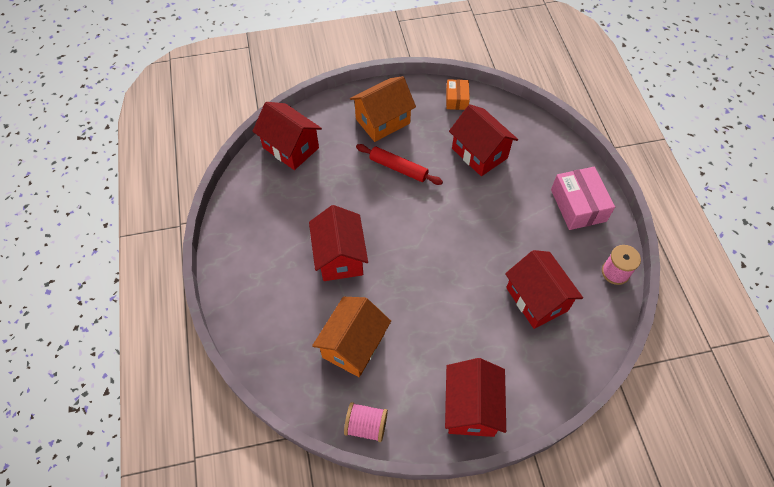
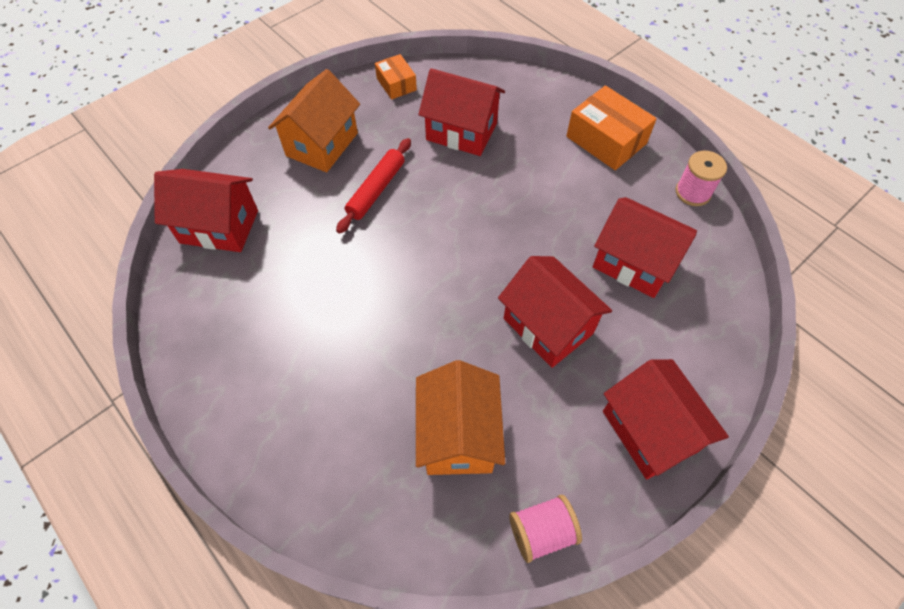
camera: 30 degrees left, 0 degrees up
(340, 257) = (369, 331): red house -> red house (548, 326)
(398, 168) = (376, 190): red rolling pin -> red rolling pin turned 60 degrees counterclockwise
(578, 205) = (606, 140): pink box -> orange box

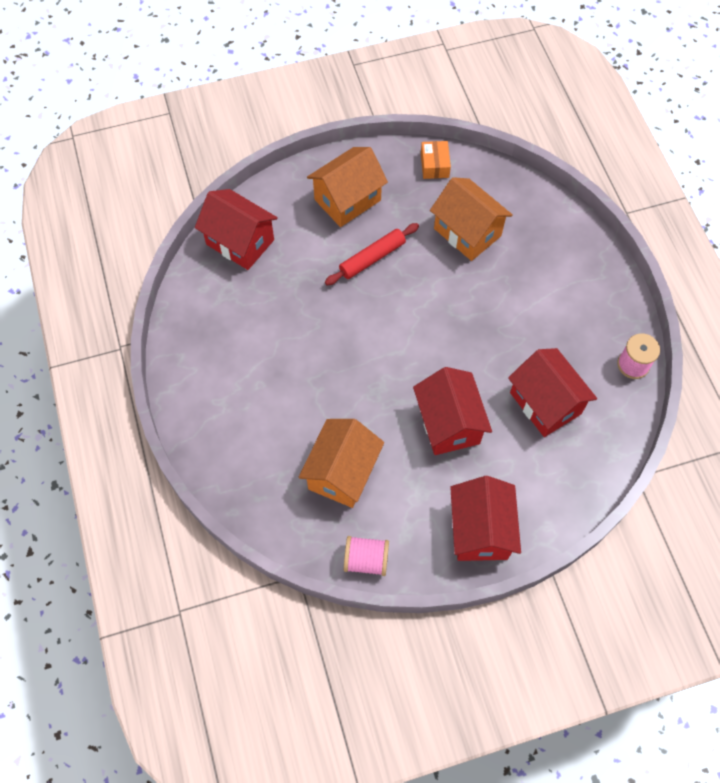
camera: 25 degrees right, 5 degrees up
(461, 132) = (467, 232): red house -> orange house
(606, 140) = (587, 288): orange box -> none

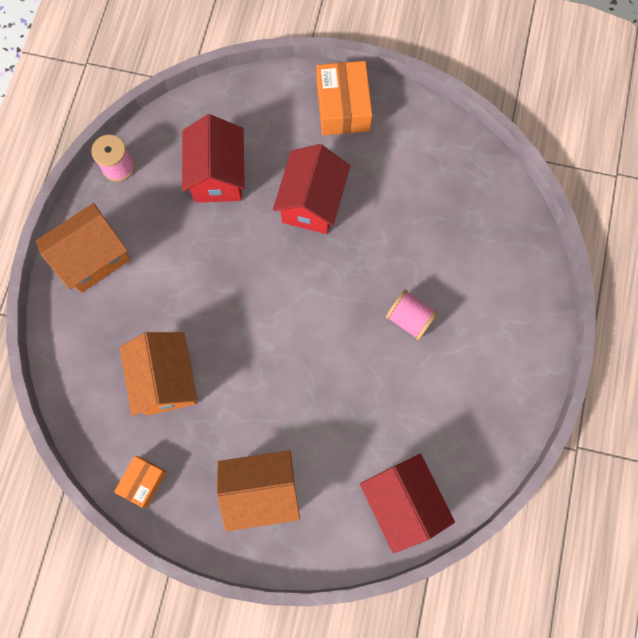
camera: 150 degrees left, 10 degrees up
(342, 472) = (428, 210): orange house -> orange house (93, 258)
(366, 560) = (447, 132): pink spool -> pink spool (409, 319)
(372, 258) = (278, 404): red rolling pin -> none
(480, 530) = (343, 107): red house -> orange box

